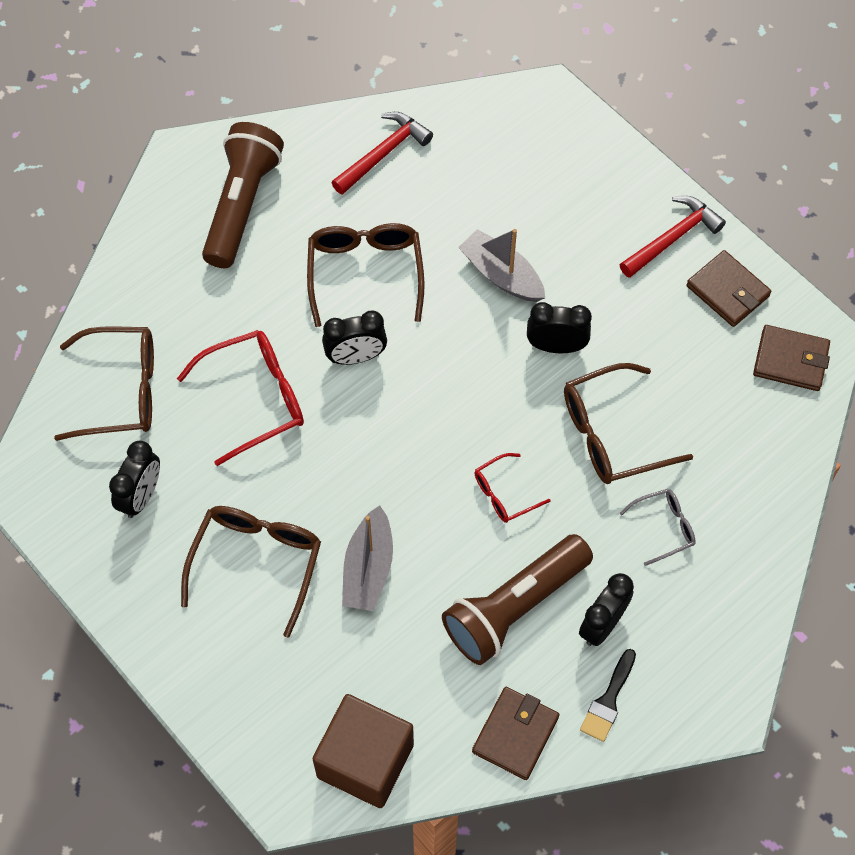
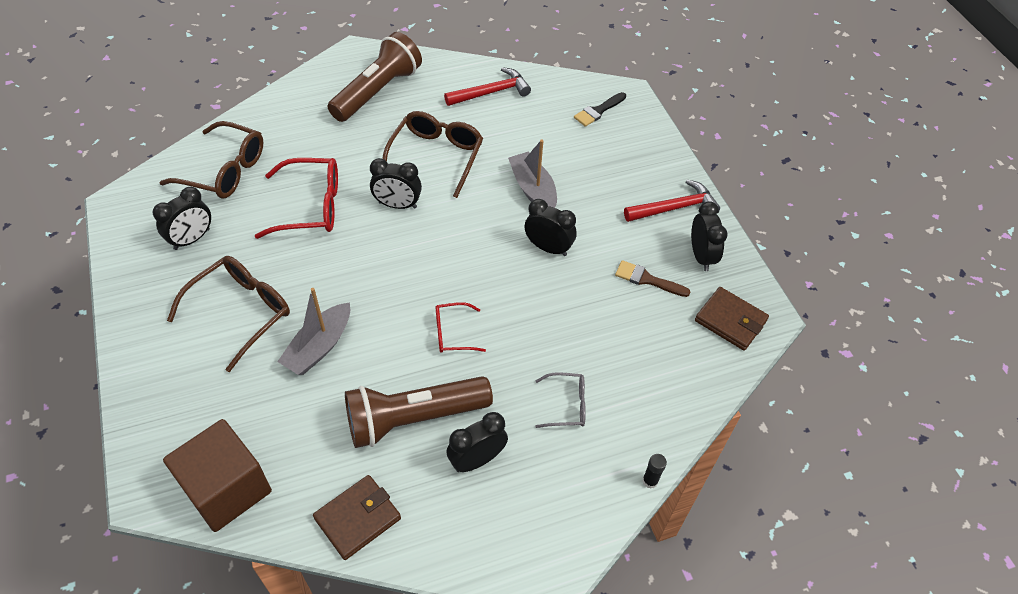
camera: 20 degrees right, 10 degrees down
(608, 700) = (449, 523): black brush -> black brush (598, 111)
(611, 434) = (559, 322): brown glasses -> none
(682, 344) = (647, 279): none -> brown brush
(728, 291) = (701, 256): brown wallet -> black clock
(783, 575) = (650, 481): none -> black glue stick

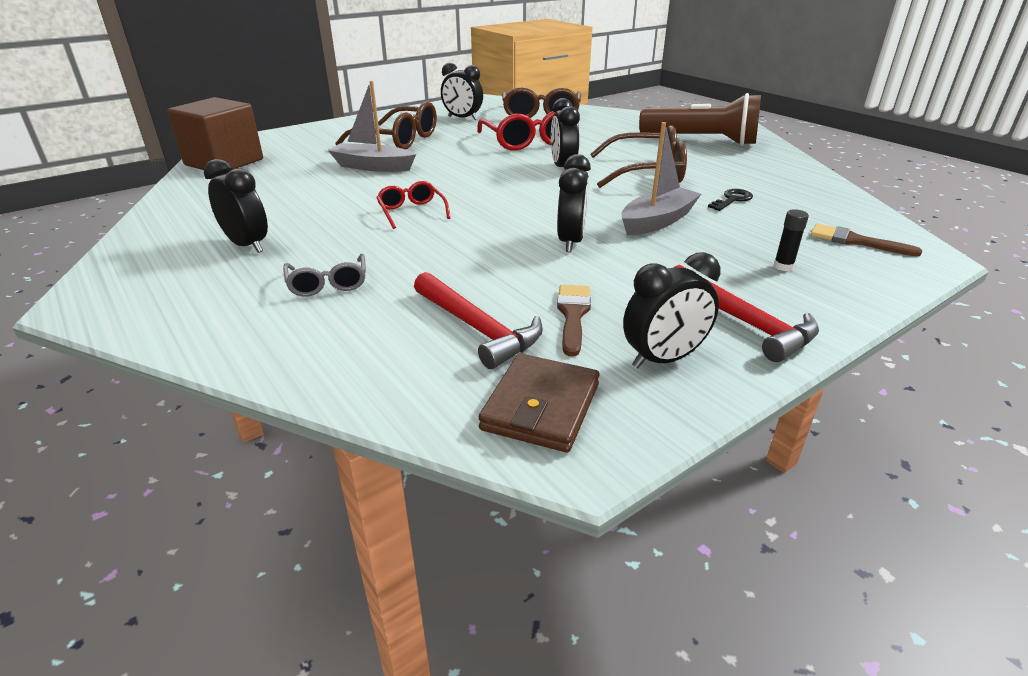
camera: 75 degrees right, 20 degrees down
(357, 518) = (185, 206): brown wallet -> none
(413, 418) = (299, 211): brown flashlight -> none
(491, 92) = (781, 181): red hammer -> red hammer (477, 328)
(512, 134) = (732, 200): none -> black key
(598, 111) = (855, 241): black brush -> brown brush
(650, 481) = (204, 359): black glue stick -> black glue stick (783, 266)

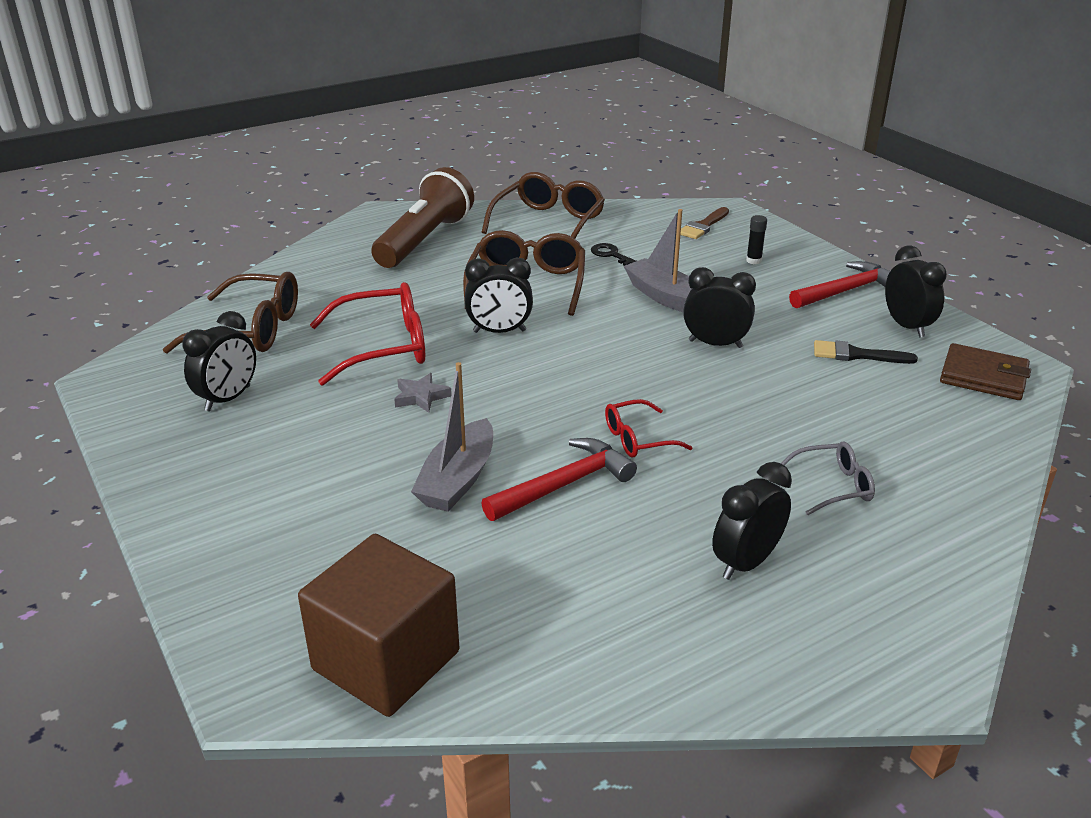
camera: 85 degrees left, 0 degrees up
(398, 140) = (328, 460): brown glasses -> brown glasses (549, 222)
(467, 153) = (421, 397): none -> grey star
(477, 328) = (891, 399): red hammer -> red hammer (564, 485)
(573, 315) = (856, 355): brown brush -> black brush

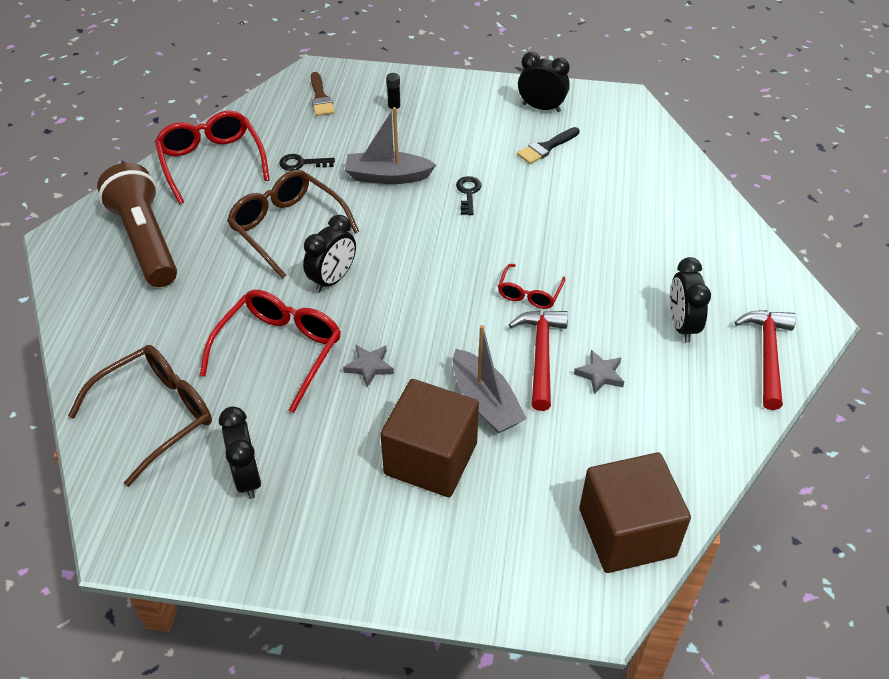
camera: 50 degrees left, 15 degrees up
(349, 481) = (431, 459): none -> brown cube
(549, 222) = (211, 162): brown glasses -> red glasses
(590, 536) = (600, 374): none -> grey star
(715, 344) = (468, 193): black clock -> black key
(833, 486) = (652, 246): grey glasses -> none
(846, 291) = (477, 100): red hammer -> red hammer (767, 355)
(983, 376) = (619, 120): brown wallet -> none

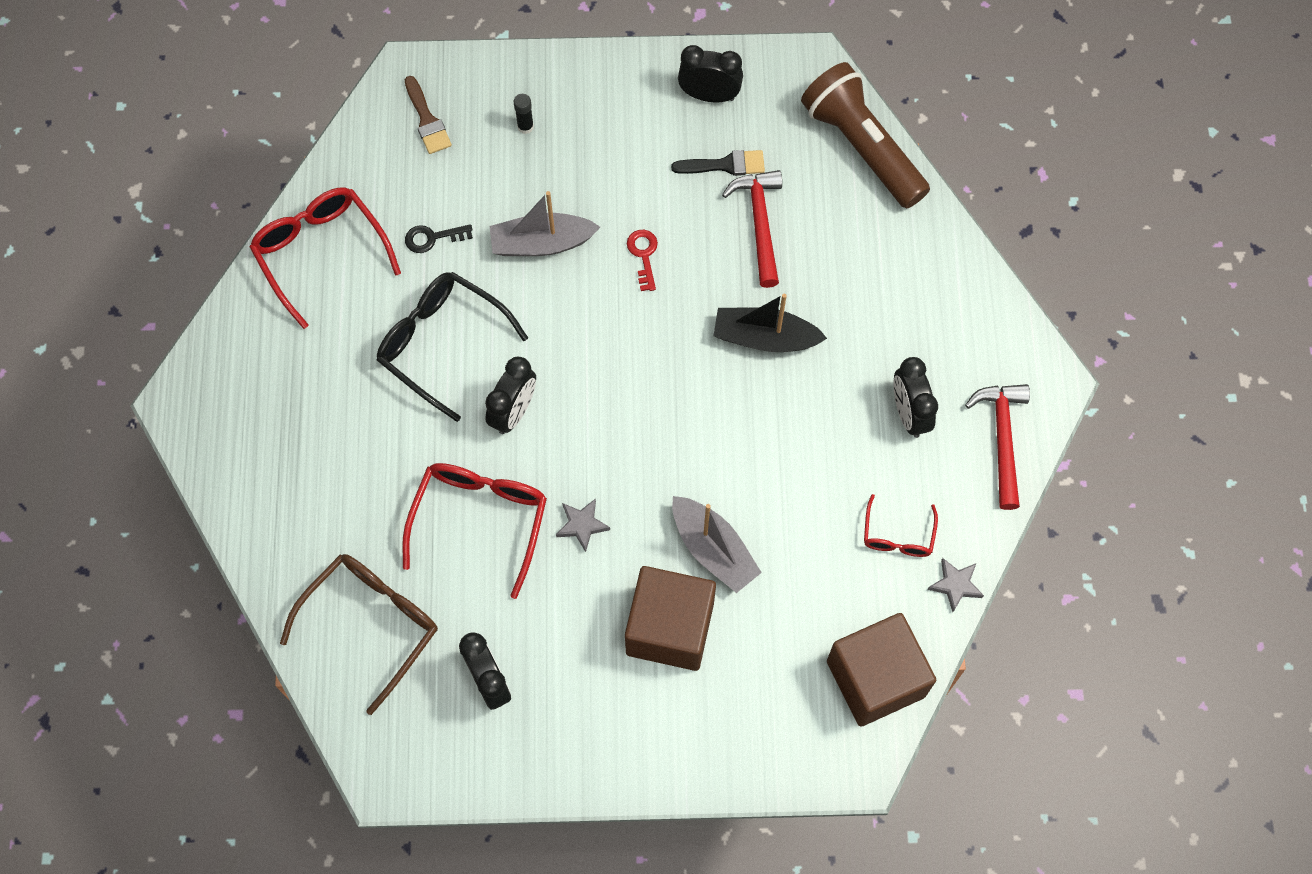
camera: 10 degrees left, 20 degrees up
(146, 240) = (281, 390): brown flashlight -> brown flashlight (862, 147)
(287, 228) = (441, 344): brown glasses -> black glasses
(468, 193) = (643, 255): black key -> red key
(529, 294) = (738, 396): red glasses -> red glasses (898, 536)
(541, 355) = (763, 479): red hammer -> red hammer (760, 223)
(546, 147) = (725, 165): black brush -> black brush turned 135 degrees counterclockwise
(560, 257) = (765, 338): none -> black boat
(600, 374) = (828, 494): grey star -> grey star (955, 585)

